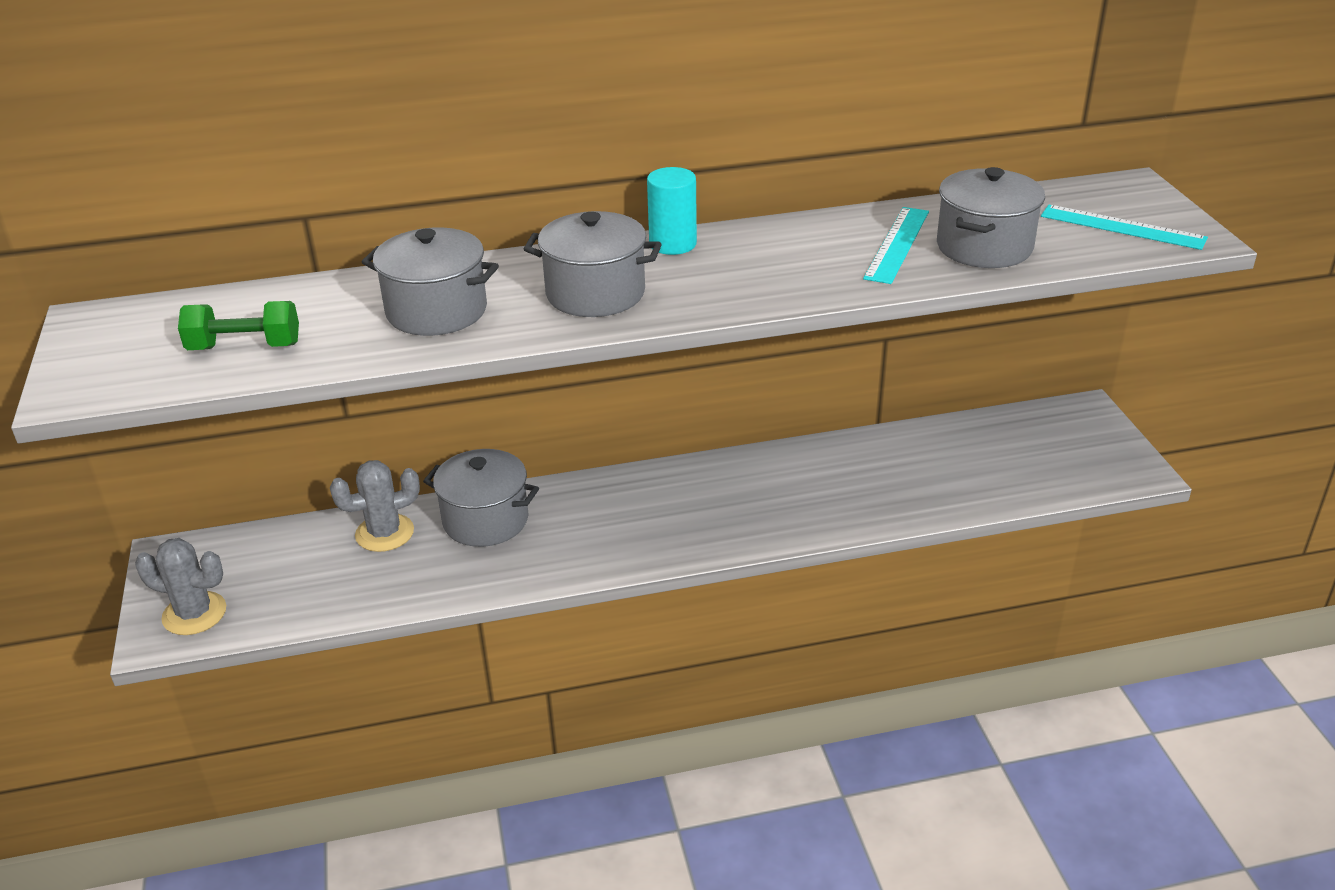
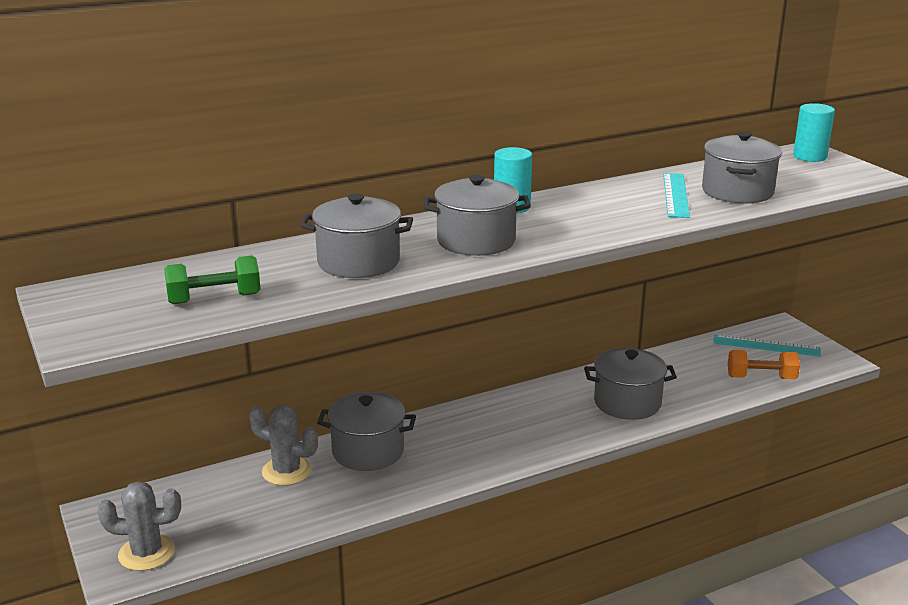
camera: 15 degrees left, 10 degrees down
(384, 533) = (287, 471): grey cactus -> grey cactus turned 60 degrees clockwise
(826, 497) = (627, 403): none -> grey pot
(1018, 483) = (761, 378): none -> orange dumbbell
(1122, 227) = (821, 174): turquoise ruler -> turquoise ruler (766, 345)
(1126, 196) = (809, 157): none -> turquoise cylinder

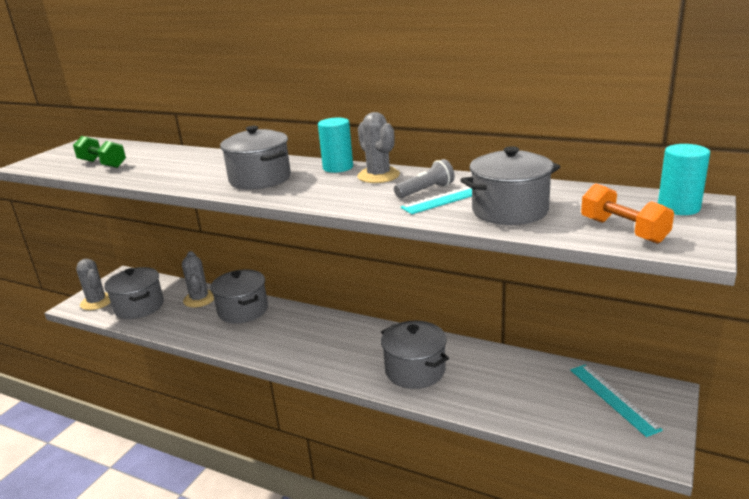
camera: 55 degrees right, 0 degrees up
(358, 262) = (187, 169): grey pot -> grey pot (139, 307)
(570, 201) = (378, 176): none -> grey cactus
(644, 199) = (426, 191): none -> grey flashlight
(761, 378) = (549, 418): orange dumbbell -> orange dumbbell (623, 230)

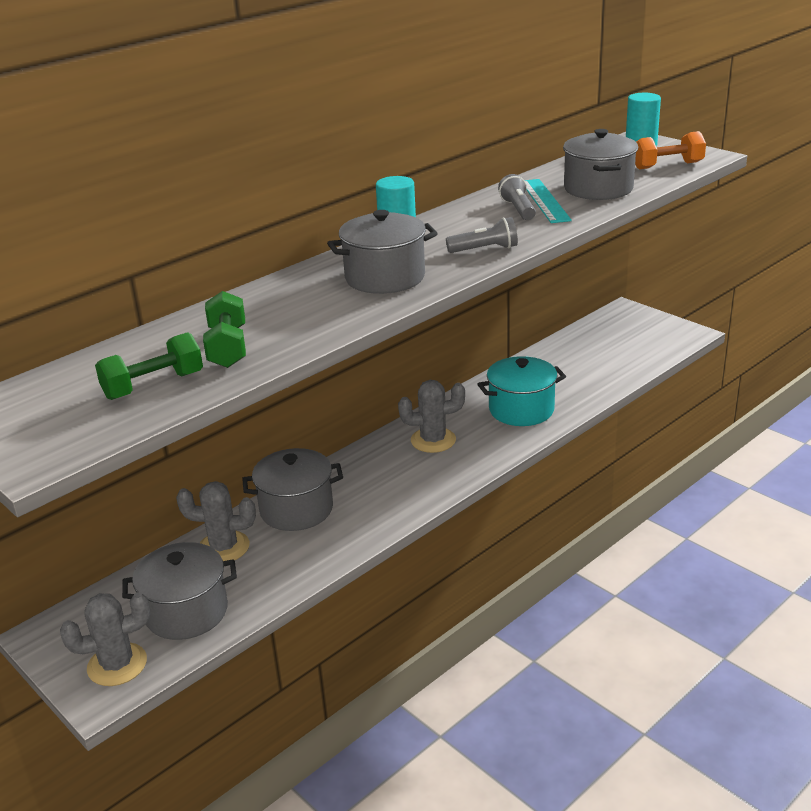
camera: 70 degrees left, 5 degrees up
(148, 167) = (228, 347): none -> green dumbbell
(326, 196) = (485, 249): none -> grey flashlight
(378, 176) = (450, 222): grey cactus -> grey cactus (433, 440)
(415, 371) = (521, 410): grey pot -> turquoise pot
(613, 398) = (619, 331): turquoise ruler -> none

